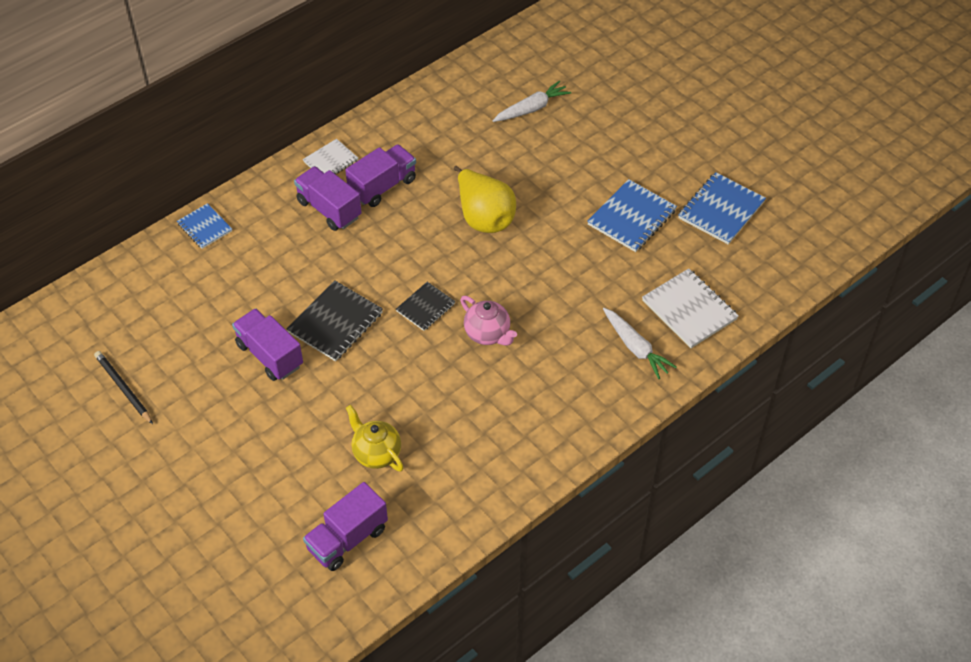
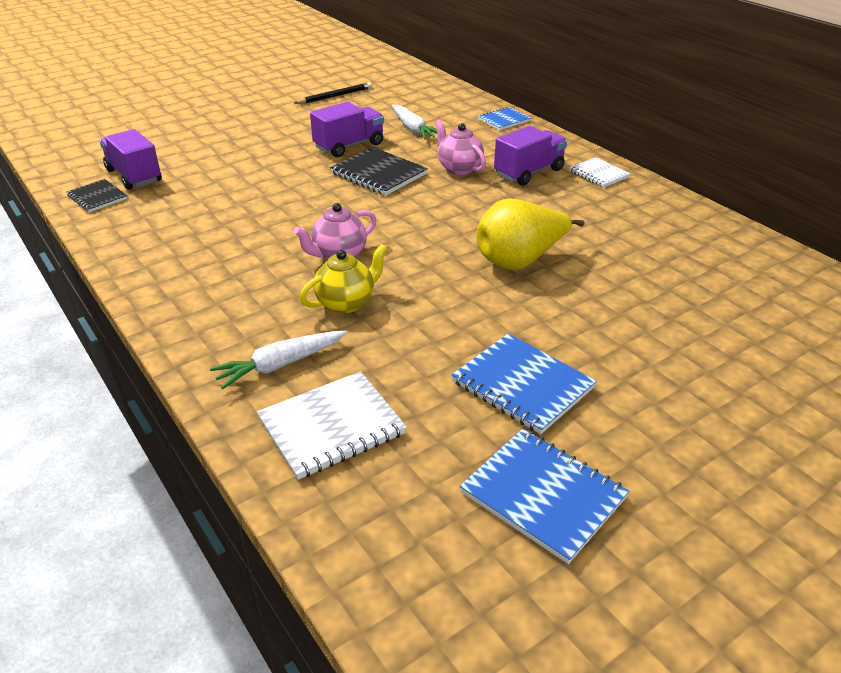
camera: 95 degrees right, 15 degrees down
(322, 261) = (459, 168): none -> pink teapot
(376, 453) = (215, 190): yellow teapot -> yellow teapot (346, 302)
(382, 186) = (565, 200): purple truck -> none
(425, 307) = (386, 219): black notebook -> black notebook (97, 197)
(531, 108) = (730, 308): white carrot -> white carrot (413, 129)

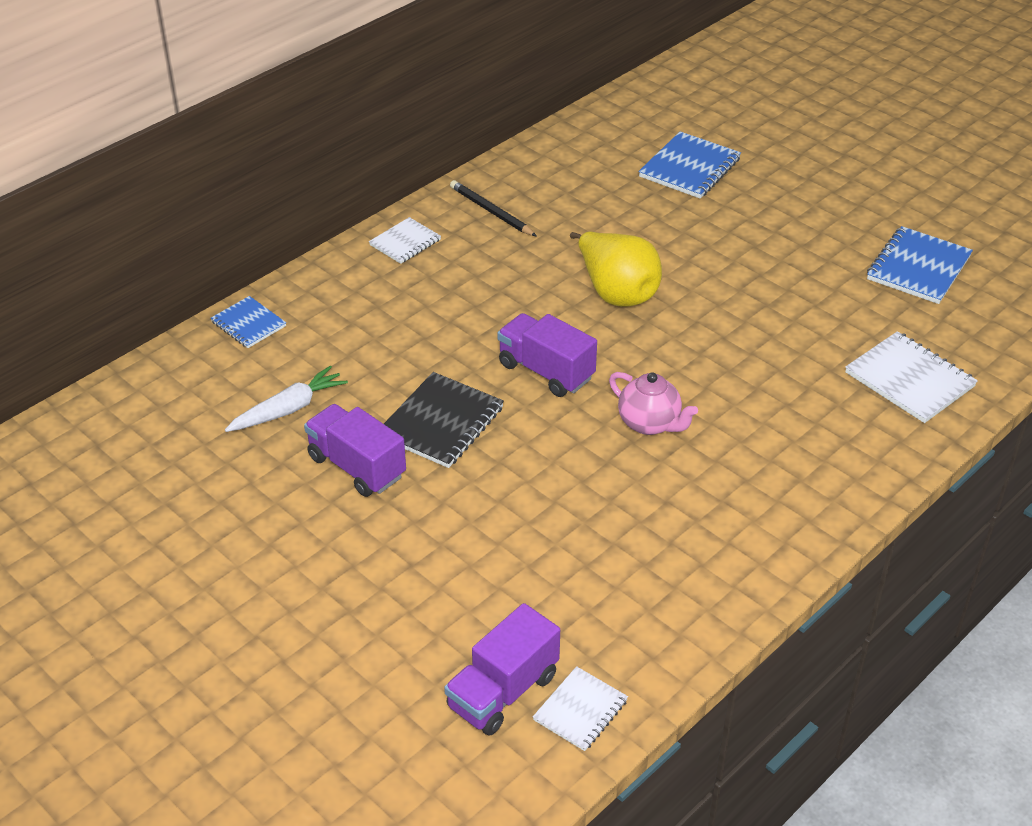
camera: 100 degrees left, 5 degrees up
(97, 197) = (580, 710): black notebook -> white notebook
(280, 365) = (850, 427): white carrot -> none
(335, 96) = (156, 520): black pencil -> black pencil (491, 211)
(346, 302) = (736, 401): yellow teapot -> none
(459, 168) = (411, 352): pink teapot -> none
(522, 385) = (807, 282): blue notebook -> blue notebook (690, 168)
(529, 172) = (411, 295): purple truck -> purple truck (546, 371)

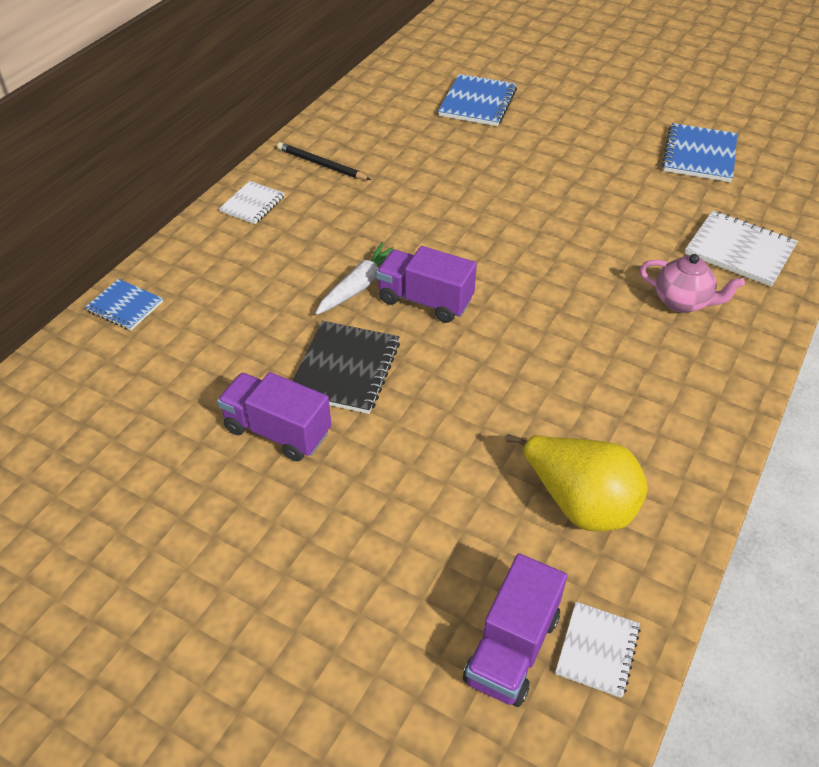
camera: 15 degrees left, 5 degrees up
(288, 409) = (190, 385): white carrot -> white carrot (359, 286)
(616, 292) = (459, 217): yellow pear -> yellow pear (579, 503)
(650, 423) = (538, 332): pink teapot -> pink teapot (682, 302)

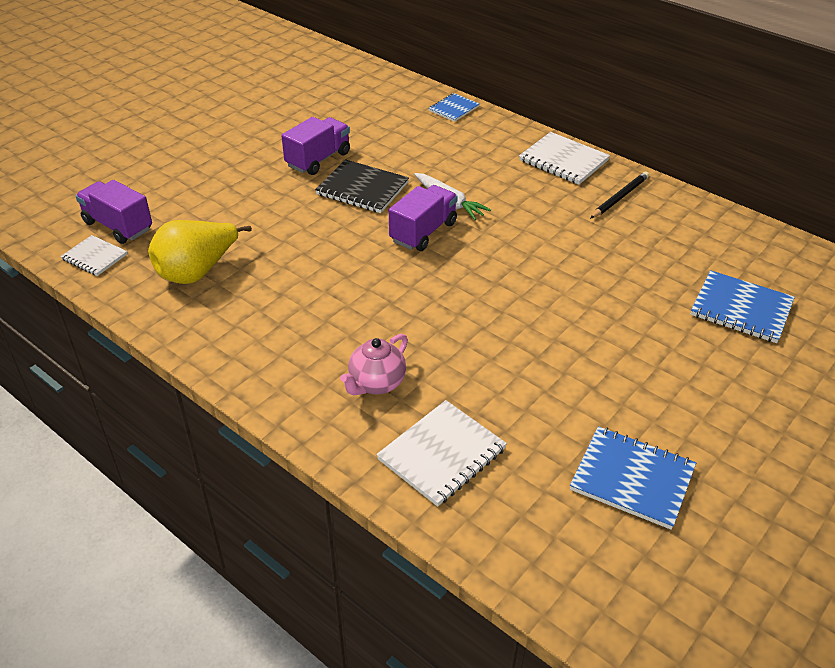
camera: 100 degrees right, 5 degrees down
(252, 204) = (563, 160): white notebook -> white notebook, size x1.62

